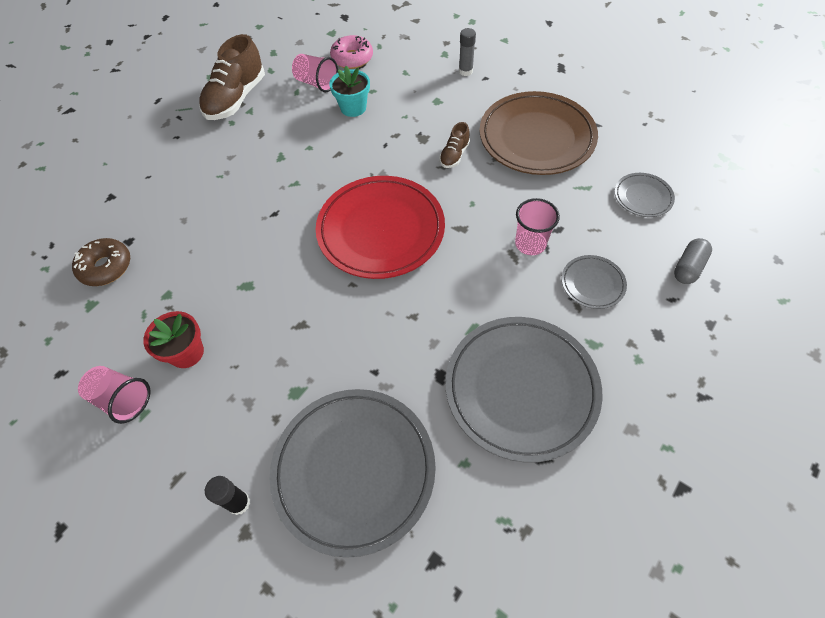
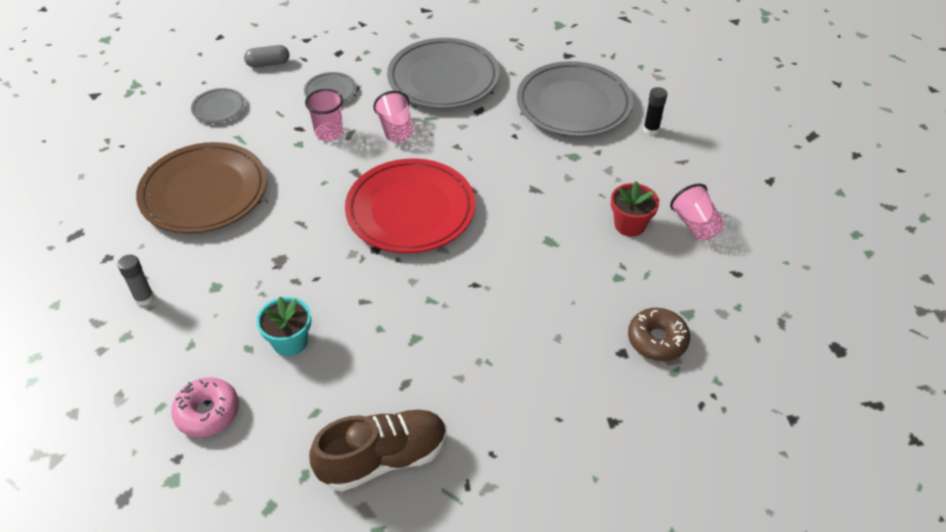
camera: 140 degrees left, 10 degrees down
(317, 83) = (283, 407): pink cup -> pink cup (396, 130)
(454, 155) = (280, 226): brown shoe -> none

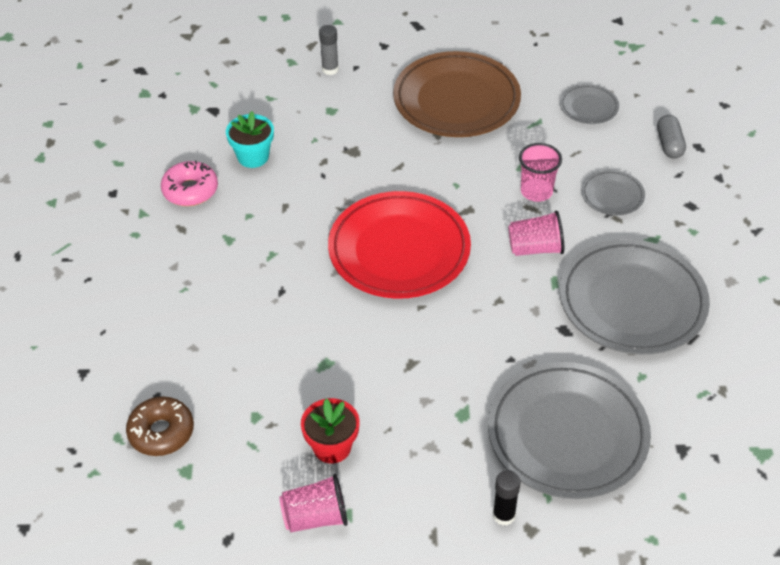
camera: 100 degrees right, 0 degrees up
(207, 412) = (198, 109): pink donut -> pink donut (190, 190)
(383, 459) = (113, 209): brown shoe -> none

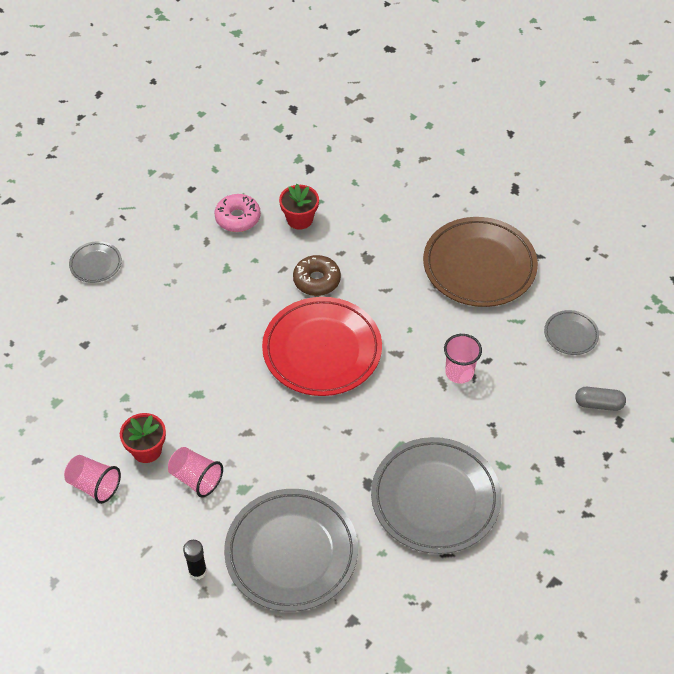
camera: 40 degrees right, 5 degrees up
(161, 432) = (66, 368): brown donut -> brown donut (317, 280)
(253, 157) = (299, 219): turquoise flower pot -> red flower pot
(330, 69) = (416, 186): grey glue stick -> none
(535, 248) = (412, 413): pink cup -> pink cup (196, 478)
(612, 195) = (510, 413): grey plate -> grey plate (96, 264)
(669, 144) = (598, 404): grey capsule -> grey capsule turned 60 degrees clockwise

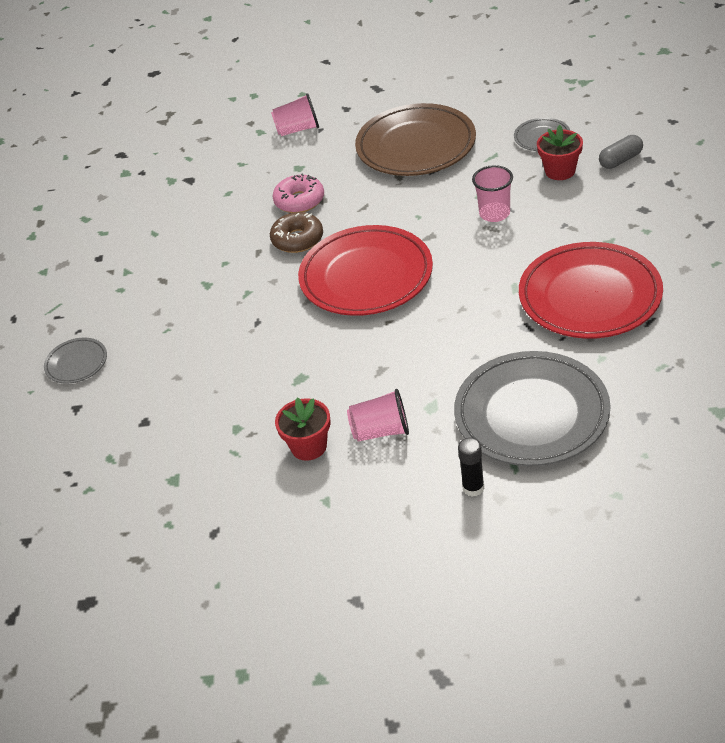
camera: 35 degrees left, 10 degrees down
(94, 485) = (295, 506): pink cup -> pink cup (298, 129)
(238, 218) = (170, 248): pink donut -> pink donut (299, 201)
(299, 219) = (227, 214): red flower pot -> red flower pot (560, 171)
(435, 498) = (590, 296): grey plate -> red plate

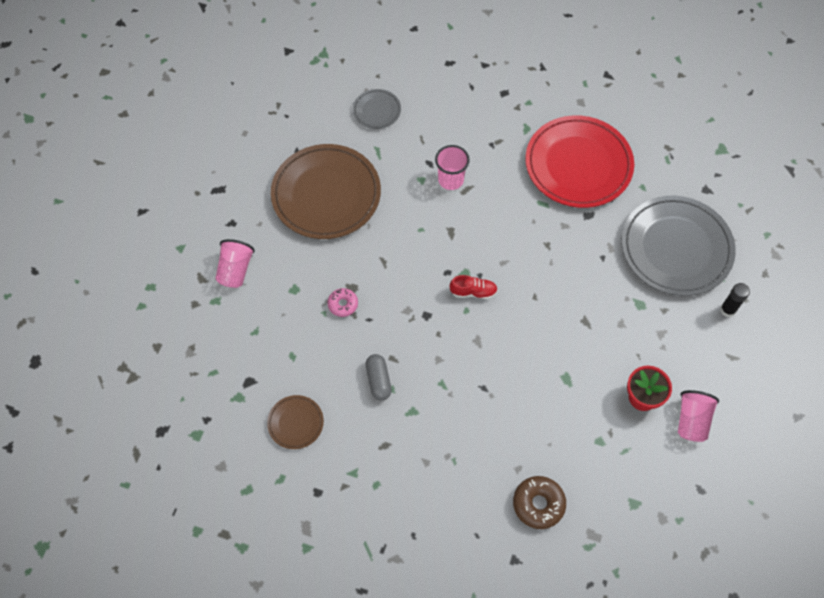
camera: 75 degrees left, 20 degrees up
(76, 363) = (457, 546): grey plate -> none
(161, 220) = (295, 423): none -> brown plate
(297, 239) = (395, 323): brown donut -> brown donut (538, 504)
(299, 201) = (343, 304): pink donut -> pink donut, size x0.64
(366, 276) = (473, 292): red plate -> red shoe
(381, 431) = (649, 345): pink cup -> pink cup (692, 420)
(560, 171) = (426, 118): red flower pot -> none
(620, 160) = (439, 78): grey capsule -> grey capsule (378, 380)

